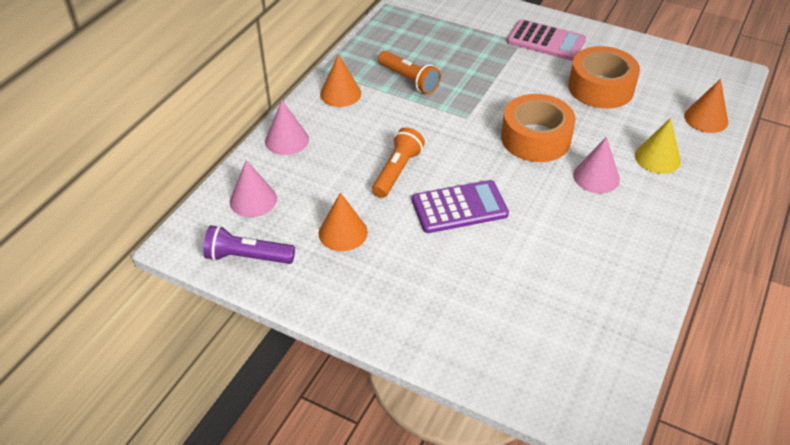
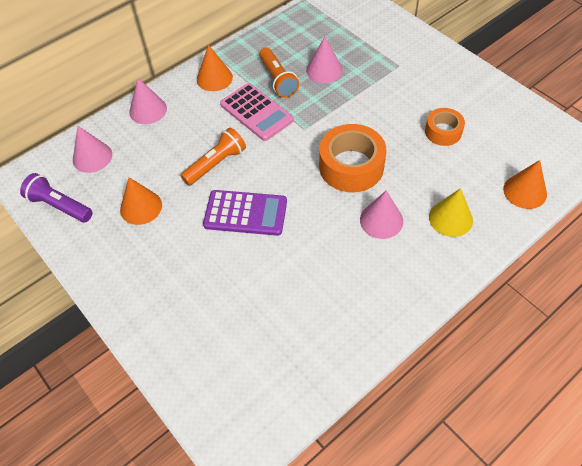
camera: 25 degrees right, 10 degrees up
(450, 61) = (324, 70): none -> pink cone
(546, 41) = (422, 71): pink calculator -> pink calculator (256, 112)
(601, 88) = (443, 132): orange tape -> orange tape, size x0.58

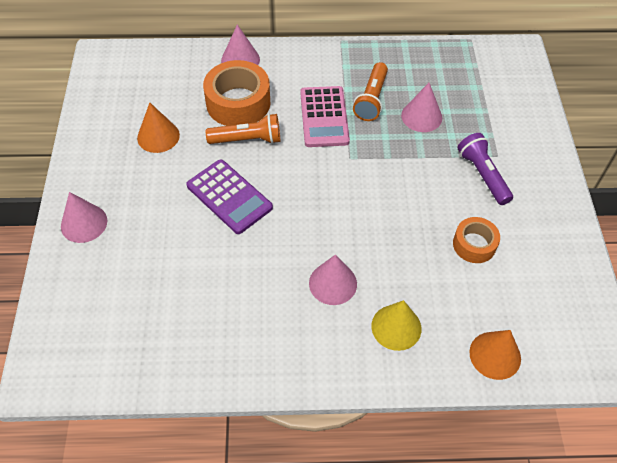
camera: 35 degrees right, 0 degrees up
(59, 206) = (104, 96): purple flashlight -> purple flashlight (483, 175)
(92, 157) = (163, 72): pink cone -> pink cone (84, 223)
(214, 78) = (319, 65): orange cone -> none
(351, 166) = (356, 218): orange tape -> orange tape (238, 103)

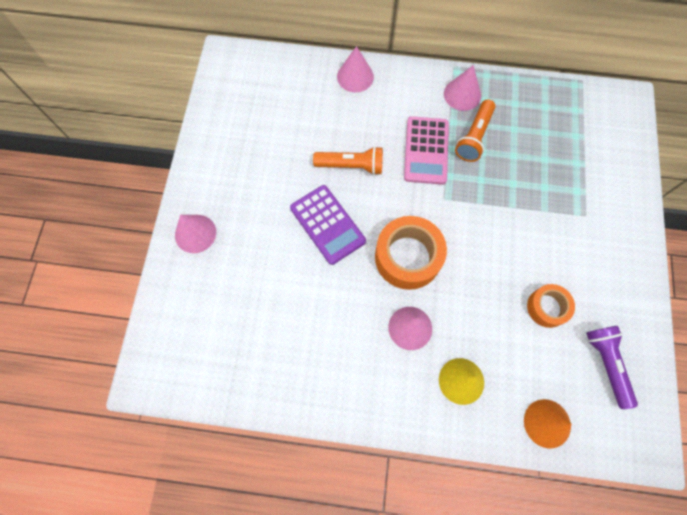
camera: 10 degrees right, 15 degrees up
(158, 136) = (270, 151): orange cone -> none
(238, 103) = (347, 124): orange tape -> orange tape (408, 257)
(421, 116) = (519, 162): pink cone -> pink cone (462, 94)
(483, 175) = (568, 235): purple flashlight -> purple flashlight (606, 364)

